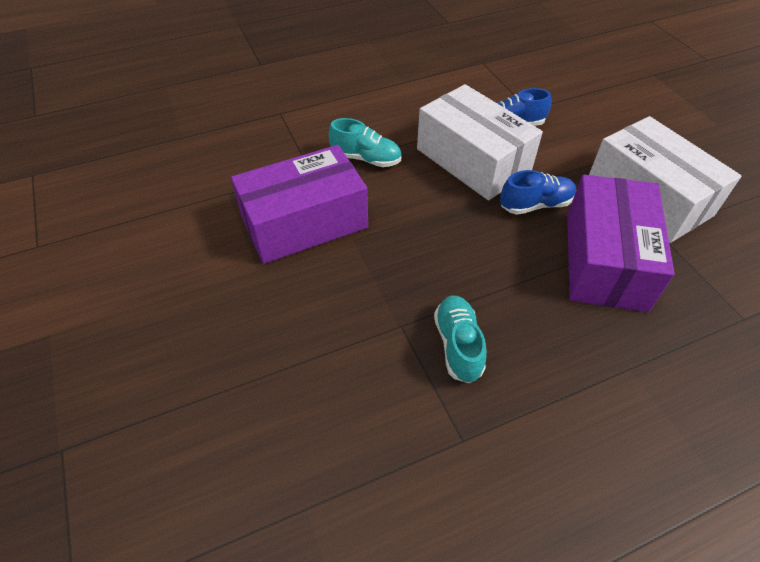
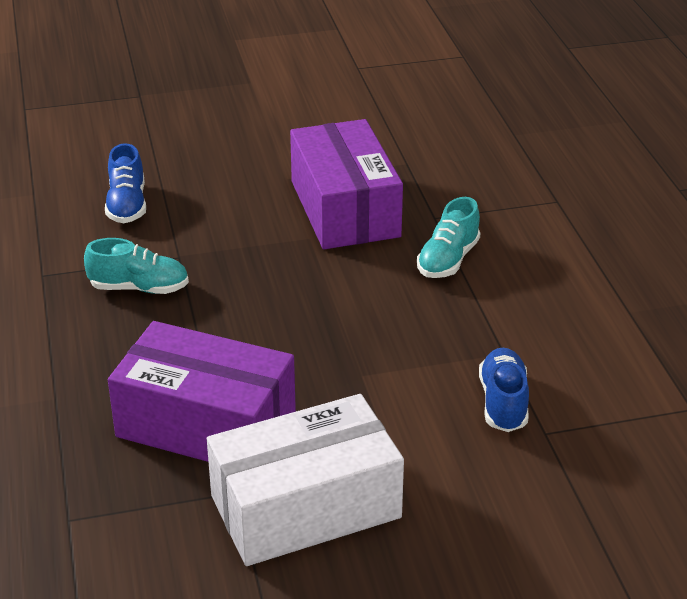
camera: 100 degrees right, 15 degrees down
(472, 160) = (426, 349): white box -> none
(535, 205) = (322, 388): blue shoe -> blue shoe (127, 205)

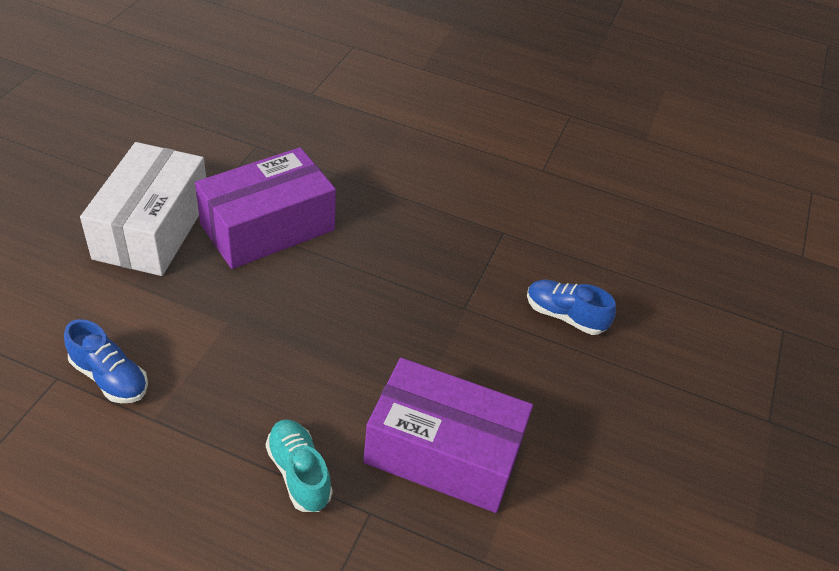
camera: 120 degrees right, 10 degrees up
(139, 288) = (443, 268): turquoise shoe -> none

